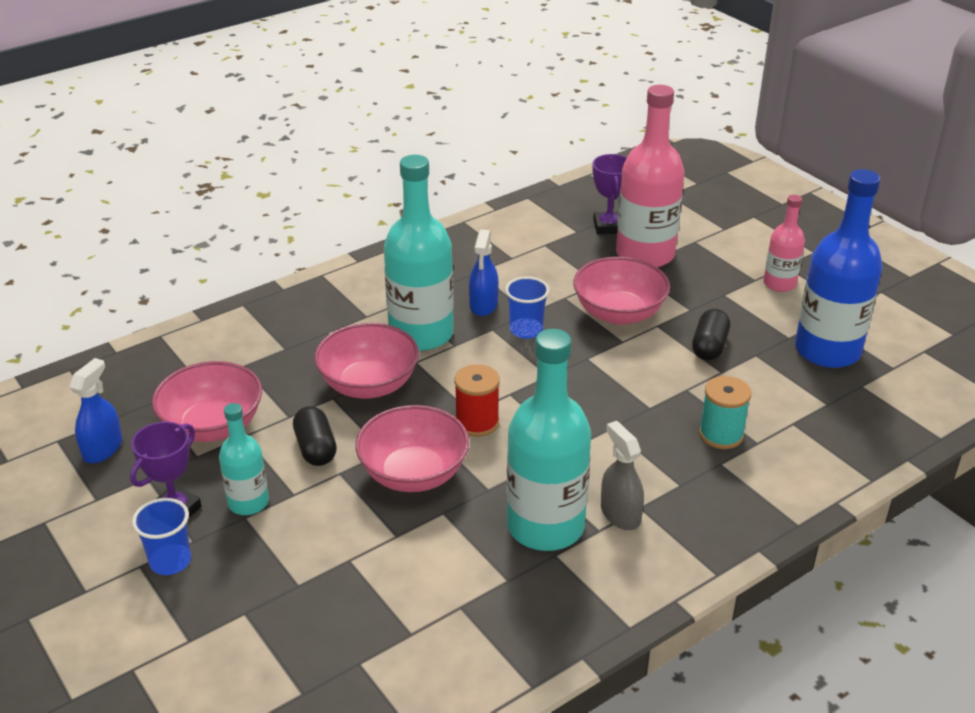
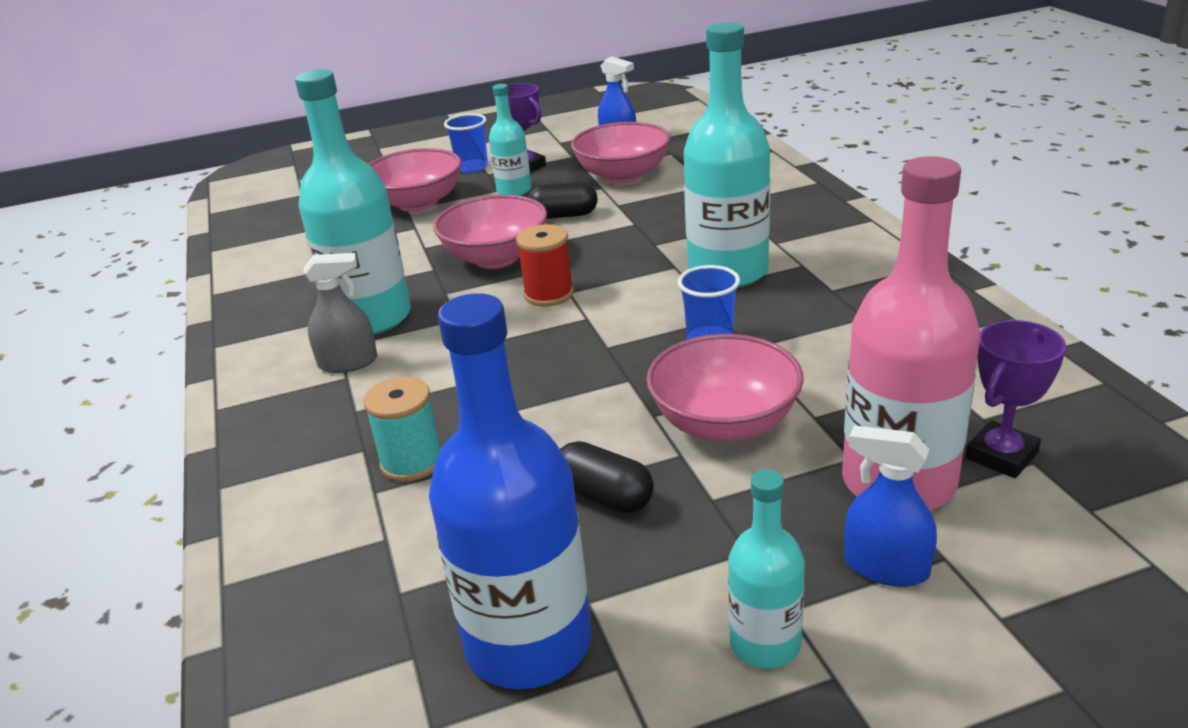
camera: 110 degrees right, 5 degrees down
(369, 384) = (646, 241): pink bowl -> pink bowl (417, 203)
(483, 305) = (778, 315): blue spray bottle -> blue spray bottle (886, 567)
(608, 226) = (1001, 455): purple trophy -> purple trophy turned 60 degrees counterclockwise
(779, 284) = (765, 644): pink bottle -> turquoise bottle

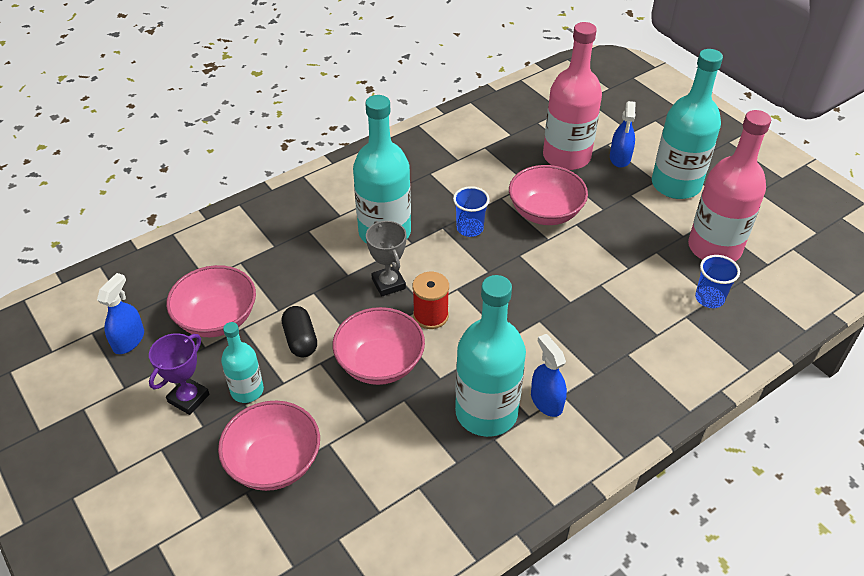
camera: 110 degrees left, 15 degrees up
(348, 362) = (546, 401): grey spray bottle -> blue spray bottle
(412, 462) = (628, 327): turquoise spool -> none
(472, 167) = (185, 445): blue cup -> blue cup (709, 298)
(528, 643) = (714, 248): blue bottle -> pink bottle
(604, 497) = (618, 244): black capsule -> none
(623, 269) = (388, 284): none -> grey trophy
(765, 644) = (676, 184): turquoise bottle -> turquoise bottle, size x1.86
(1001, 455) = (536, 130): purple trophy -> none

